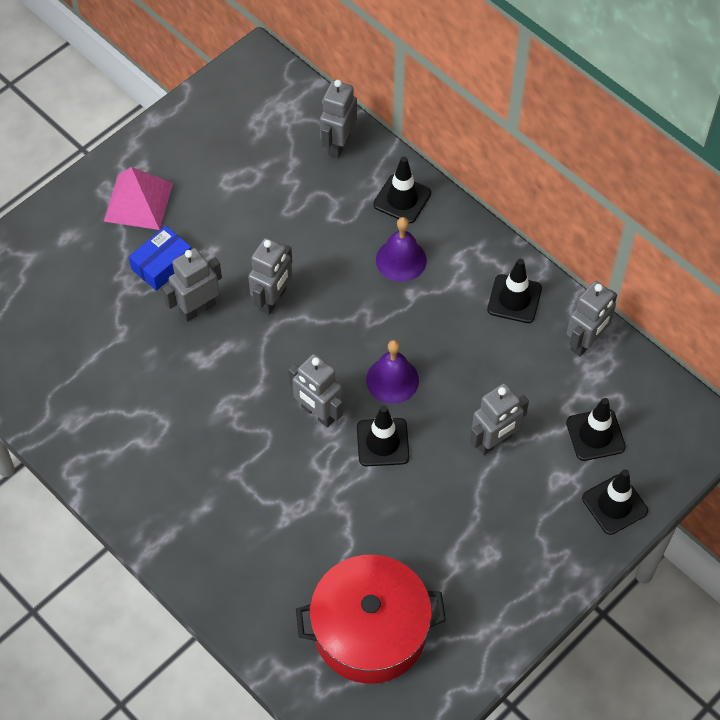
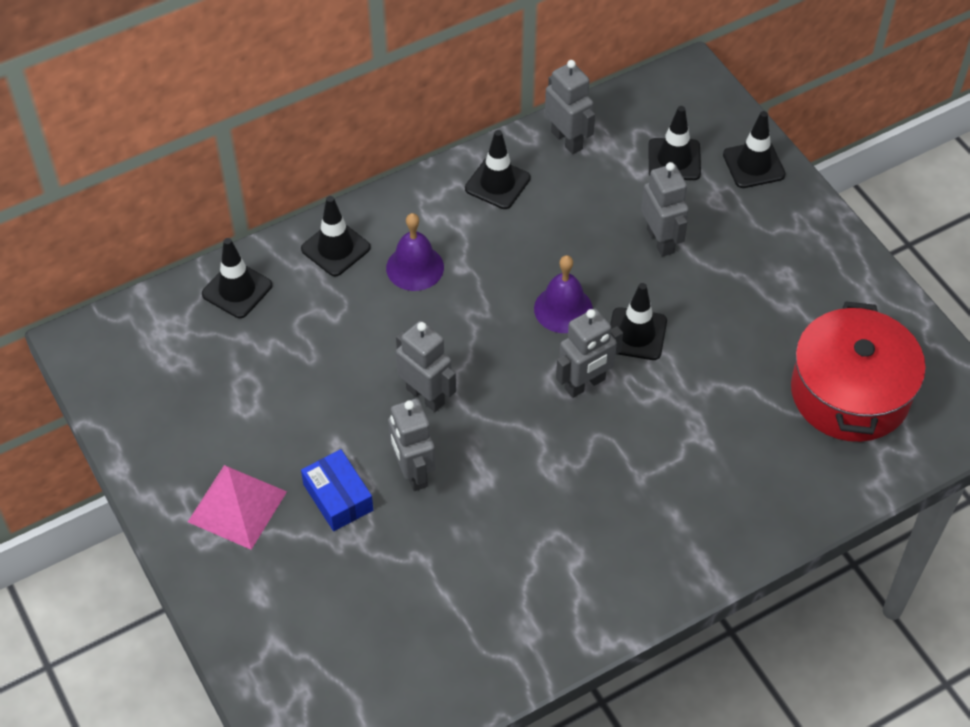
camera: 75 degrees left, 5 degrees down
(338, 144) = (237, 290): grey robot -> black traffic cone

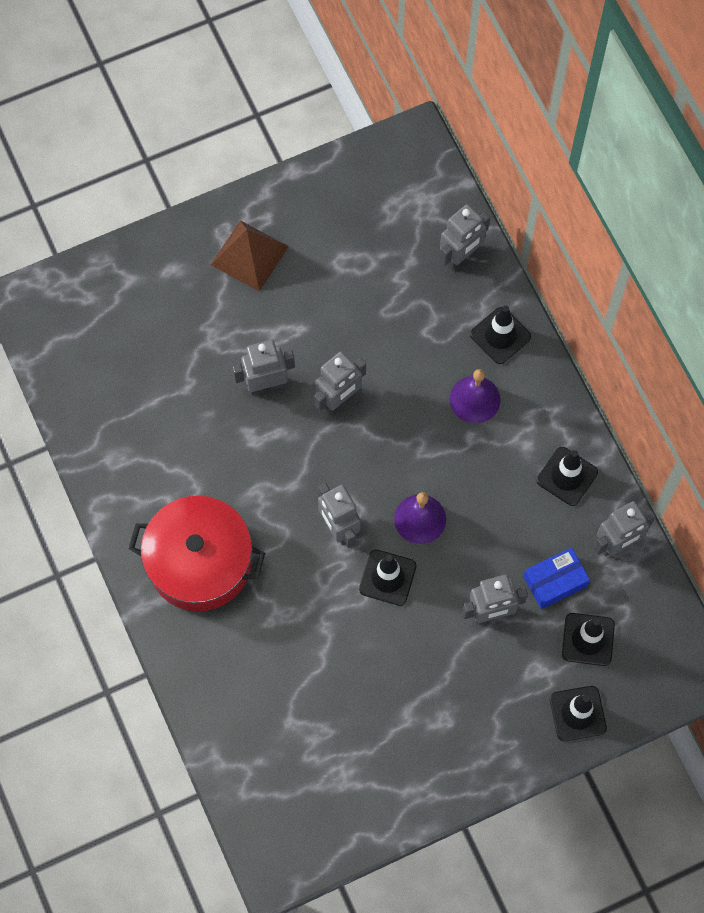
camera: 95 degrees right, 15 degrees up
(237, 290) = (461, 256): black traffic cone -> grey robot
(237, 506) = (249, 255): pink pyramid -> brown pyramid
(338, 497) = (249, 328): blue box -> blue box (555, 581)
(849, 393) = (309, 752): red pot -> red pot (200, 562)

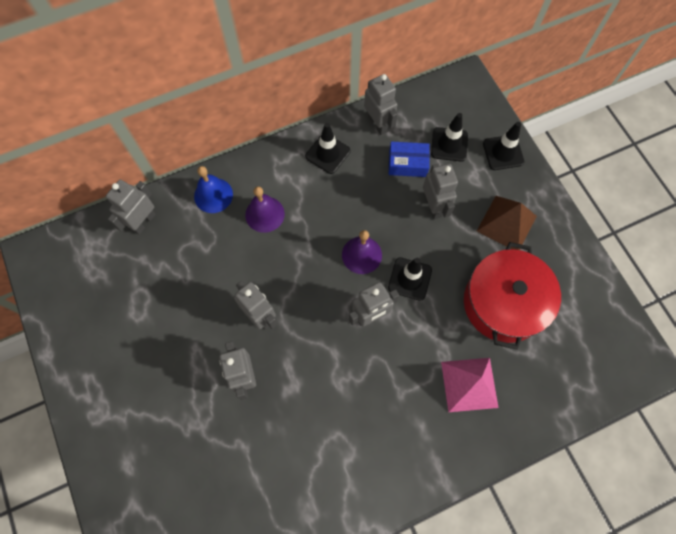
camera: 90 degrees left, 0 degrees up
(200, 562) = (402, 430): red pot -> red pot (503, 303)
(249, 255) = (122, 393): brown pyramid -> brown pyramid (506, 223)
(252, 642) = (469, 384): none -> pink pyramid
(461, 256) = (143, 222): grey robot -> grey robot turned 105 degrees counterclockwise
(500, 335) = (213, 195): black traffic cone -> blue bell
(555, 581) = (407, 164): blue box -> blue box turned 60 degrees counterclockwise

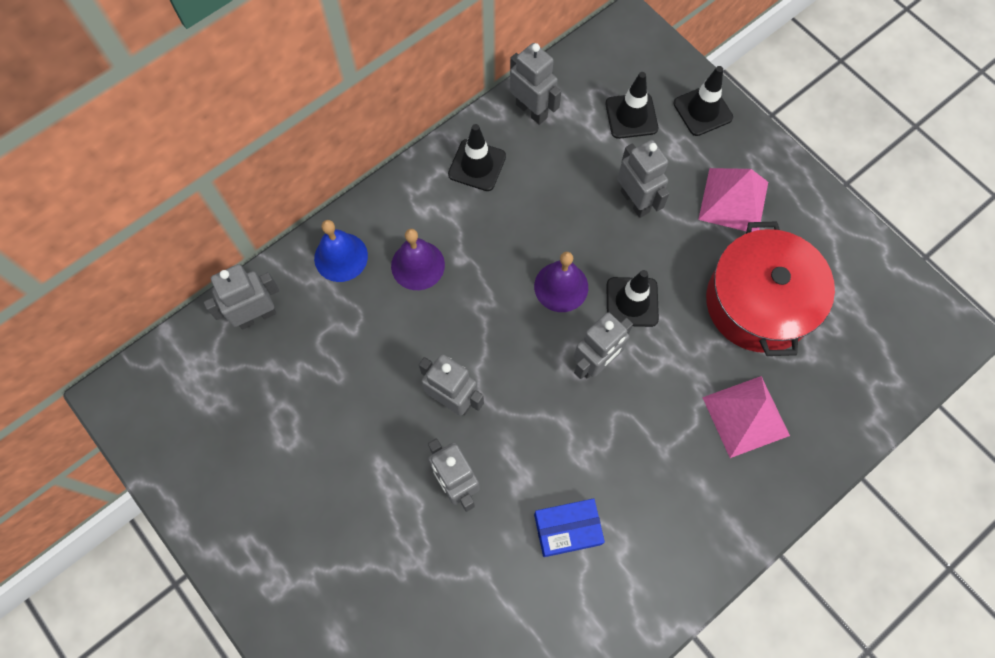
camera: 15 degrees left, 0 degrees up
(143, 222) = (256, 316): grey robot -> grey robot turned 45 degrees clockwise
(407, 164) = (585, 154): blue box -> blue box (567, 529)
(506, 223) = (733, 200): brown pyramid -> pink pyramid

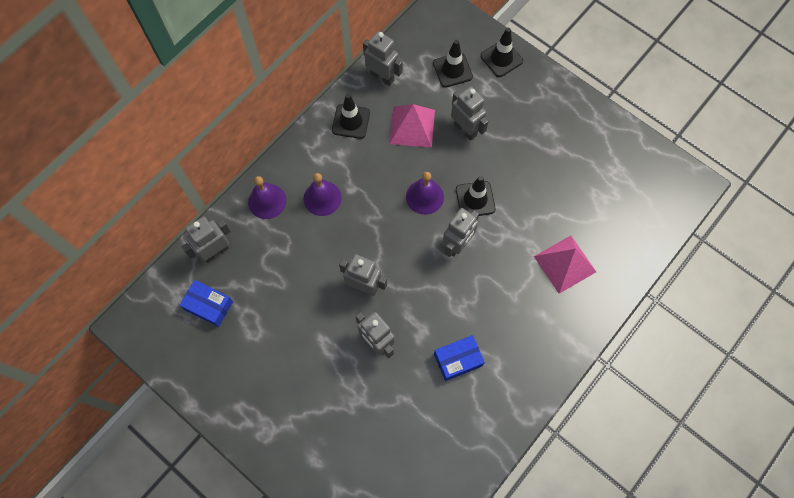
camera: 10 degrees left, 0 degrees up
(232, 390) = (209, 305): none -> blue box
(341, 257) = (267, 201): blue bell -> purple bell
(733, 200) = (533, 118): pink pyramid -> pink pyramid (412, 126)
(758, 303) = (561, 186): red pot -> none

